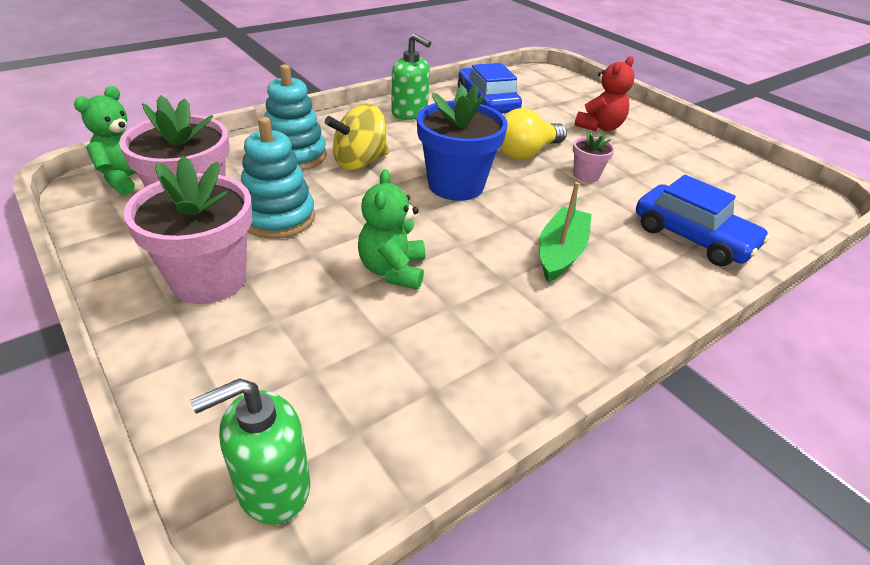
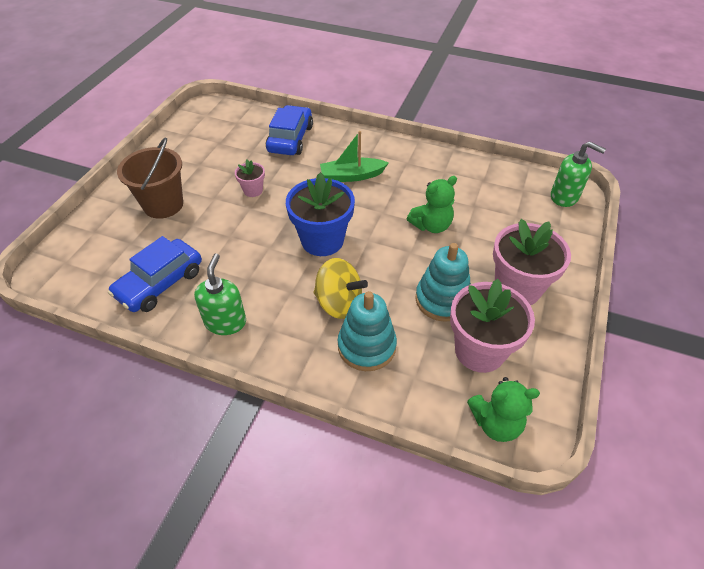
camera: 120 degrees left, 10 degrees up
(526, 153) = (243, 226): yellow light bulb -> none
(599, 127) = (163, 205): red teddy bear -> brown bucket

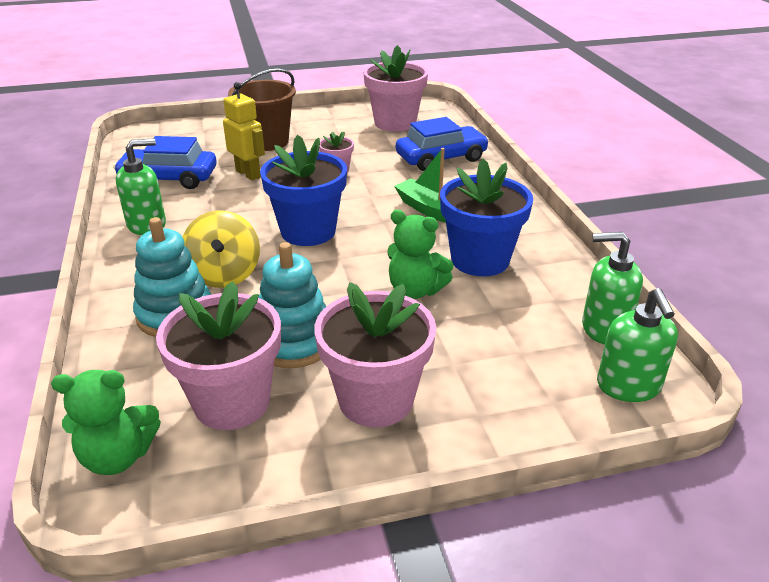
camera: 55 degrees right, 15 degrees down
(206, 236) = (248, 174): none -> yellow robot
(214, 132) = (395, 123): none -> pink flower pot
(423, 185) = (480, 260): none -> blue flower pot
(496, 423) = (118, 456): green teddy bear -> green teddy bear turned 60 degrees counterclockwise
(518, 178) = (604, 328): none -> green soap dispenser

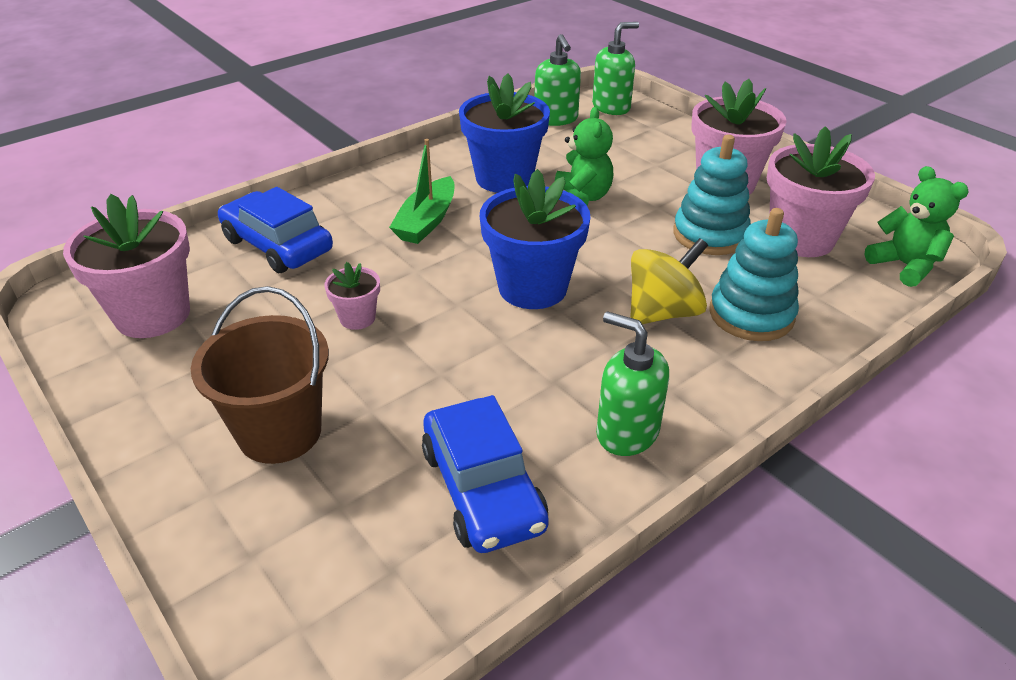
camera: 115 degrees left, 5 degrees up
(248, 174) = (415, 400): yellow robot -> none

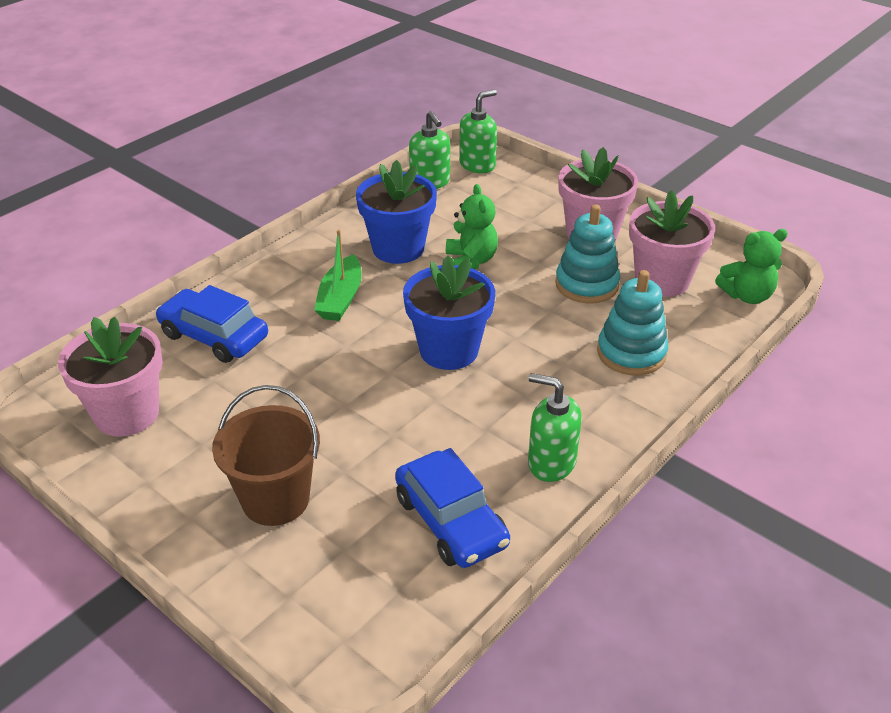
camera: 10 degrees left, 0 degrees up
(357, 318) = (308, 395): pink flower pot -> none
(662, 312) = (560, 359): yellow spinning top -> none
(904, 266) = (747, 295): green teddy bear -> green teddy bear turned 120 degrees clockwise

